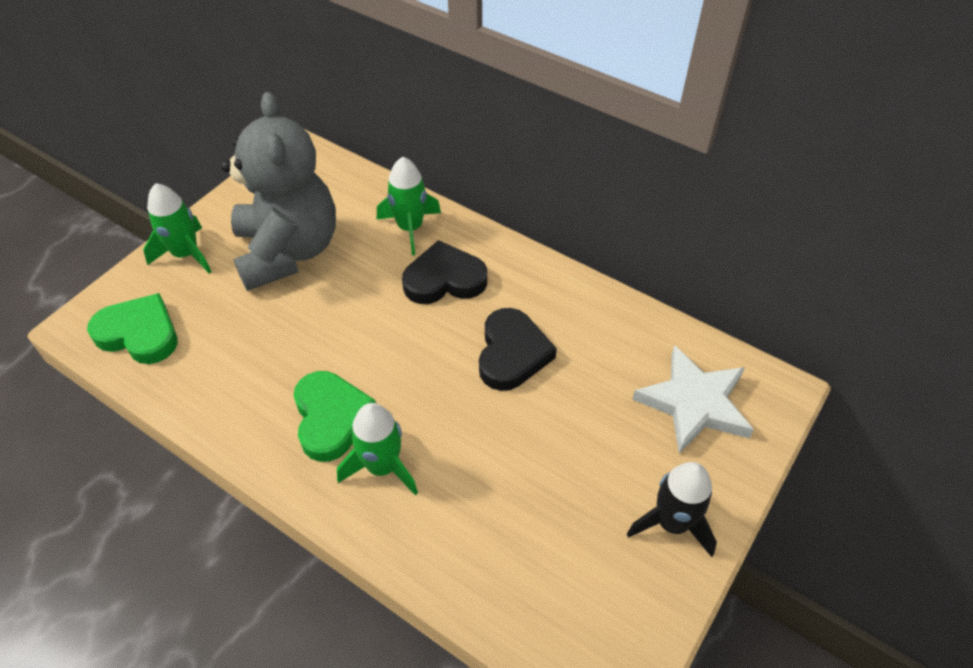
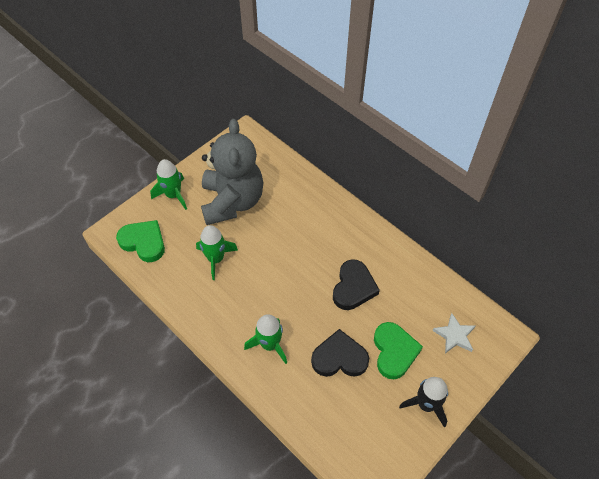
camera: 10 degrees right, 5 degrees up
(331, 418) = (245, 311): green heart -> green heart (394, 352)
(410, 228) = (306, 196): green rocket -> green rocket (216, 259)
(444, 279) = (321, 233): black heart -> black heart (339, 358)
(694, 403) = (454, 335): white star -> white star, size x0.62

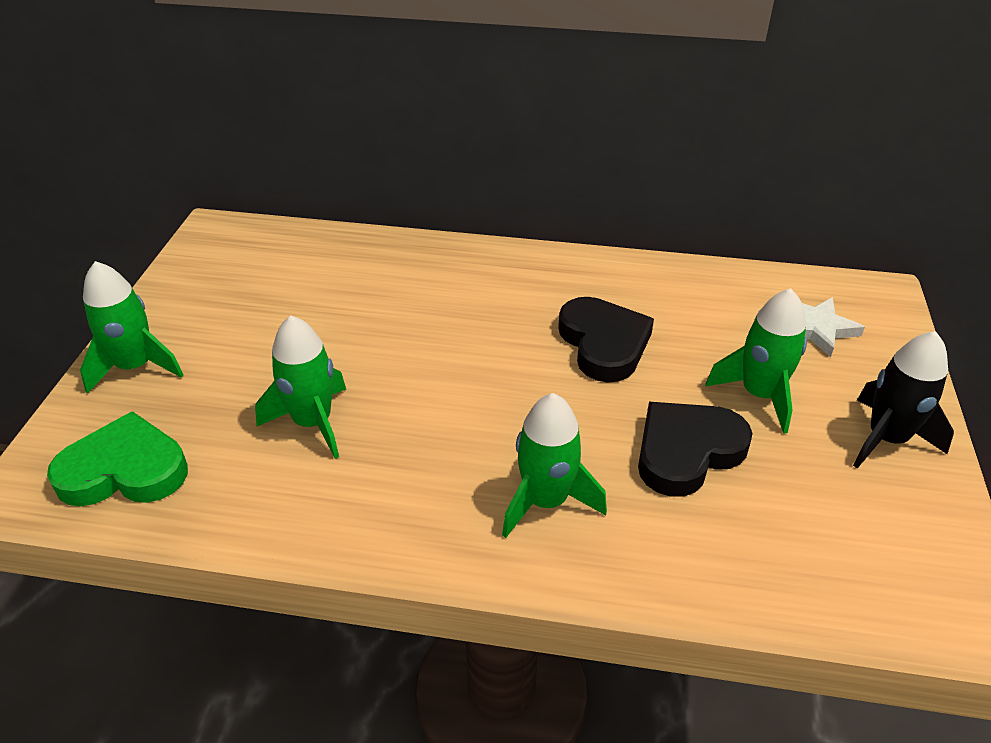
camera: 35 degrees left, 15 degrees down
(232, 201) = (271, 326): grey teddy bear -> none
(394, 352) = (759, 395): green heart -> green rocket

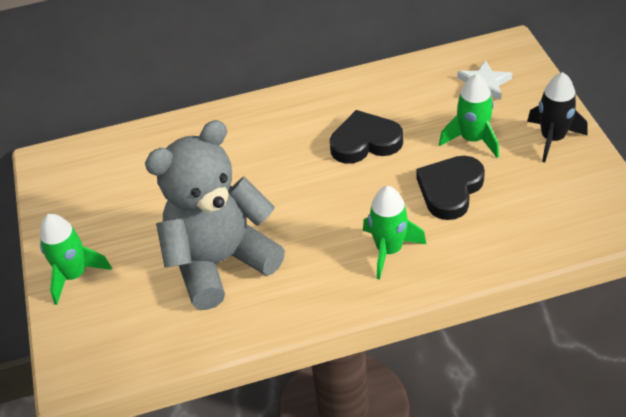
camera: 20 degrees left, 5 degrees up
(124, 470) = (125, 338): green heart -> none
(313, 422) = (220, 262): green rocket -> grey teddy bear
(603, 344) = (365, 142): black heart -> black heart turned 60 degrees counterclockwise

